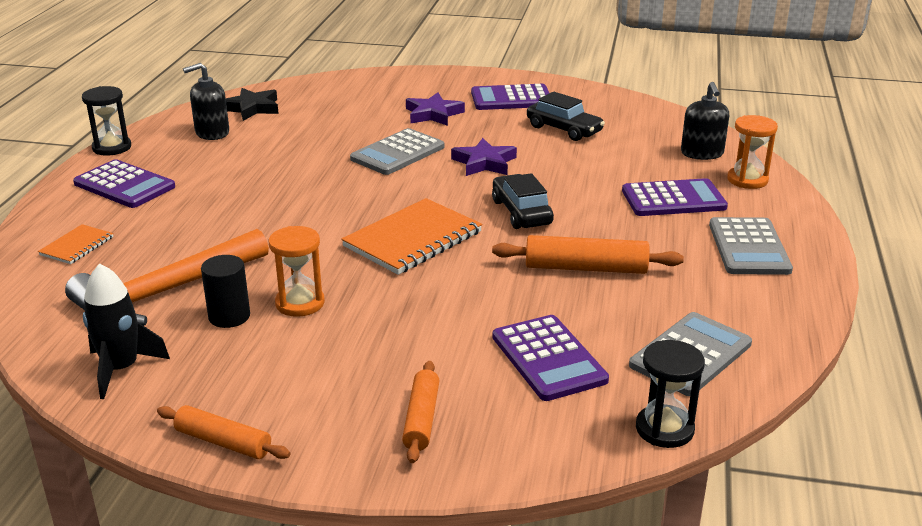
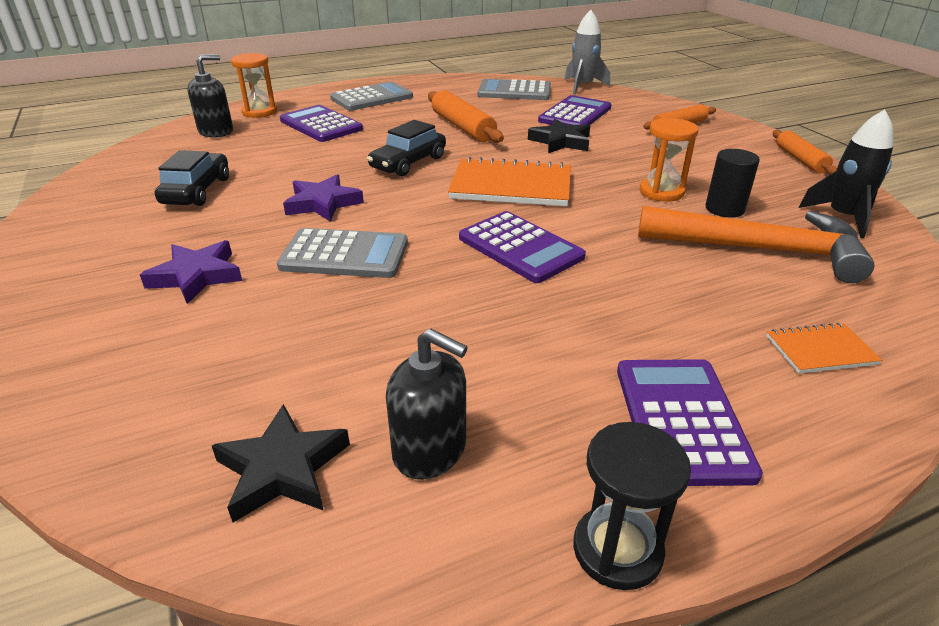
camera: 125 degrees left, 5 degrees up
(476, 307) = (561, 141): none -> black star
(511, 99) = (105, 243): purple calculator -> purple calculator (520, 247)
(664, 429) = (583, 86): black hourglass -> grey rocket

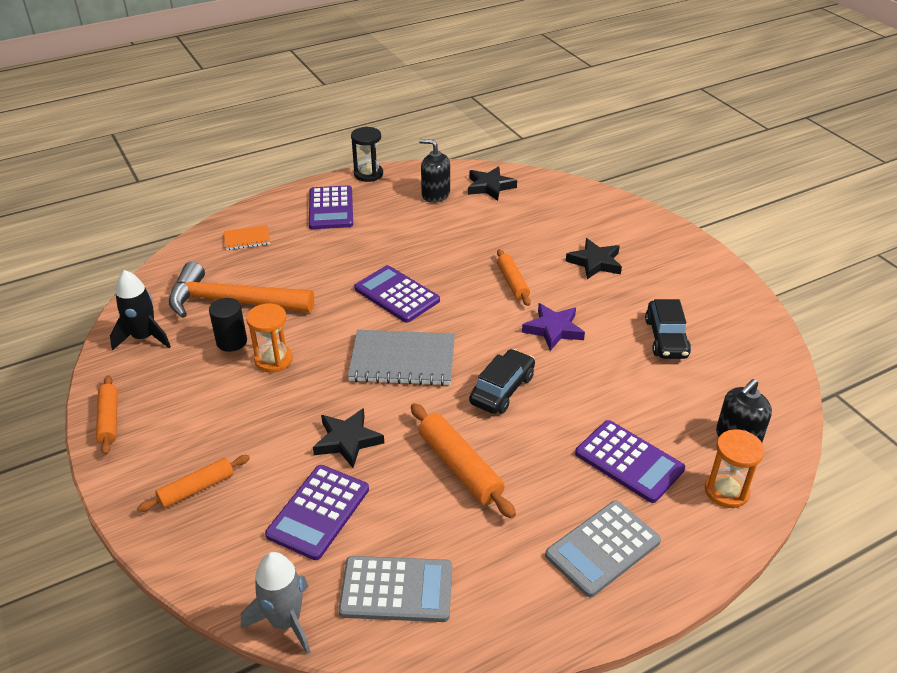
camera: 175 degrees right, 5 degrees up
(196, 276) = (595, 262): purple star -> black star
(344, 255) = (513, 282): grey calculator -> orange rolling pin
(511, 186) = (402, 360): orange notebook -> grey notebook

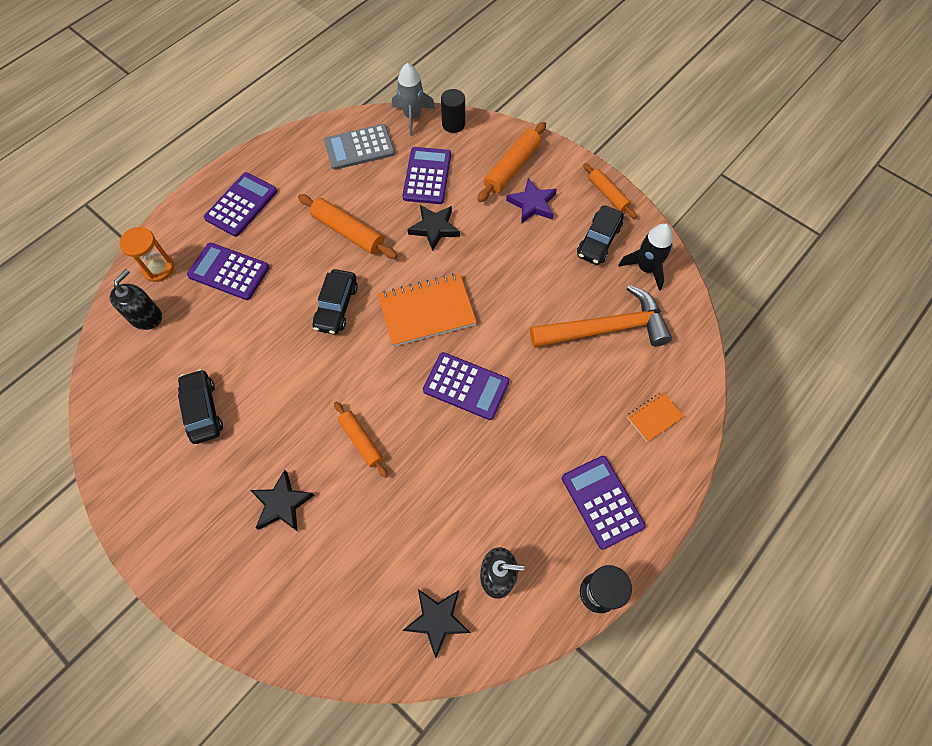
camera: 160 degrees right, 25 degrees up
(167, 375) = (598, 241): none -> black car
(196, 488) = (512, 168): orange rolling pin -> orange rolling pin, size x1.51
(231, 341) = (574, 286): black cylinder -> black cylinder (453, 124)
(273, 360) = (529, 279): orange hourglass -> none
(402, 360) = (427, 311): grey notebook -> orange notebook
(553, 329) = (308, 388): purple star -> purple star (532, 204)
(603, 548) = (241, 205): grey calculator -> purple calculator

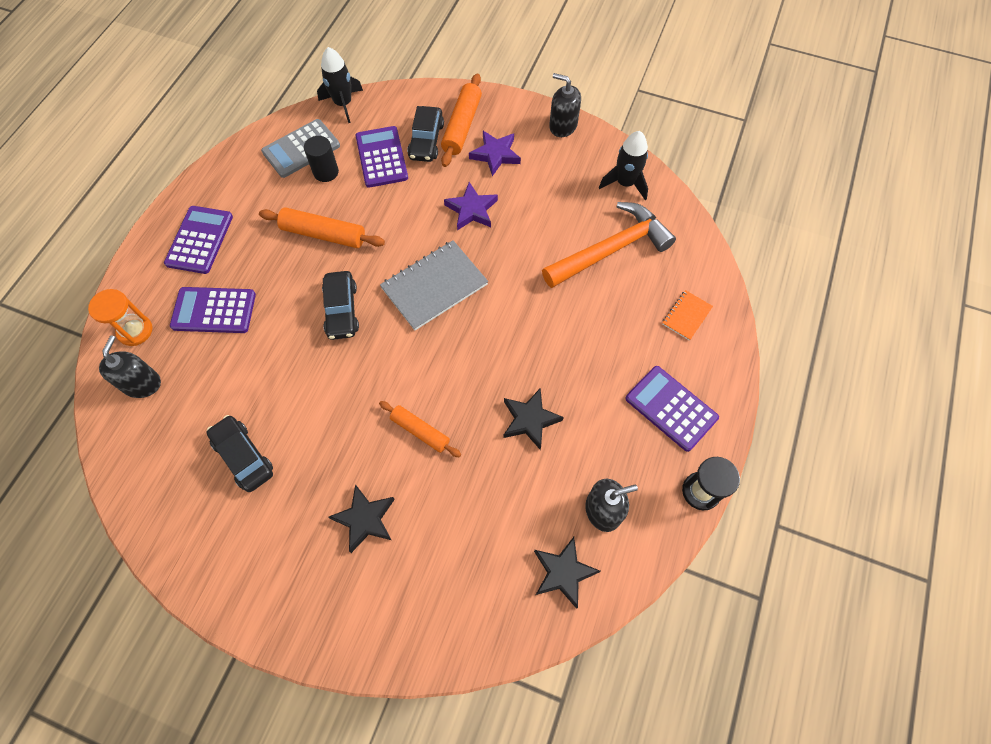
camera: 20 degrees left, 0 degrees up
(412, 116) = (343, 104): grey rocket -> black rocket
(427, 311) = (434, 286): orange notebook -> grey notebook
(434, 228) = (409, 205): black star -> black star (530, 420)
(453, 124) = (387, 100): black cylinder -> black cylinder (326, 172)
(466, 386) = (501, 345): purple calculator -> none
(489, 250) = (471, 210): none -> purple star
(598, 241) = (571, 171): black car -> black car (426, 141)
(607, 194) = (563, 126): orange rolling pin -> black soap dispenser

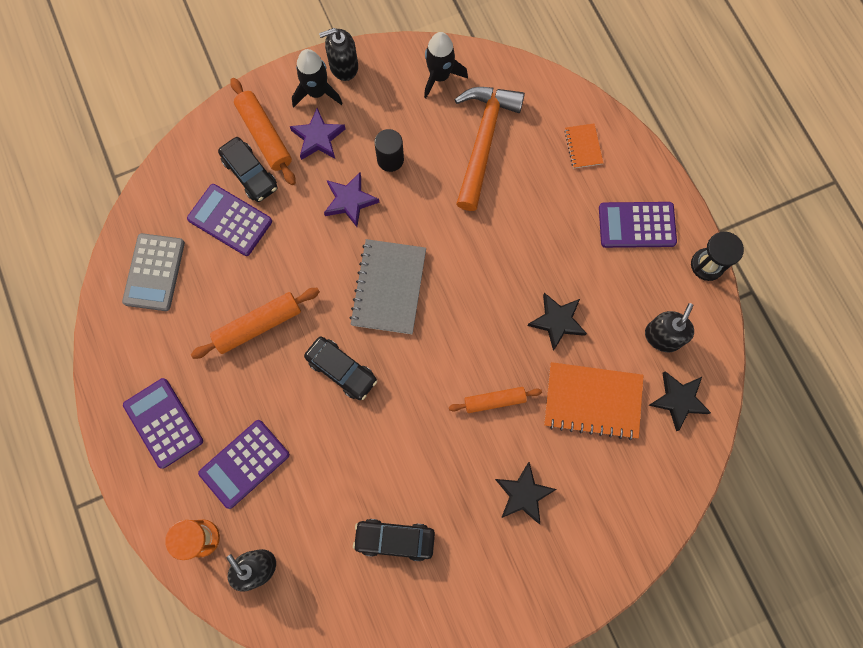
camera: 45 degrees left, 10 degrees up
(326, 172) = (199, 273): black cylinder -> black cylinder (390, 159)
(343, 104) = (143, 201): black rocket -> black rocket (317, 92)
(493, 504) = (592, 401): none -> orange notebook

